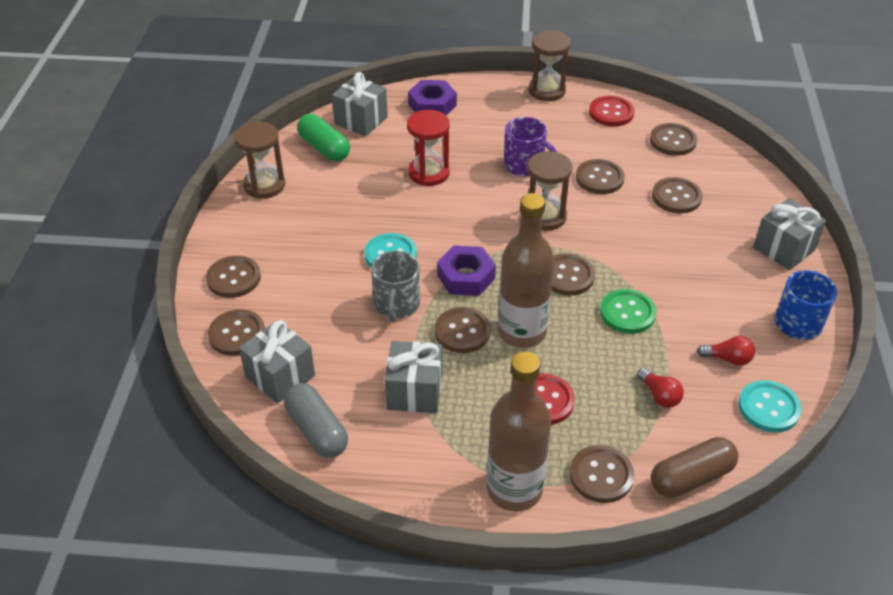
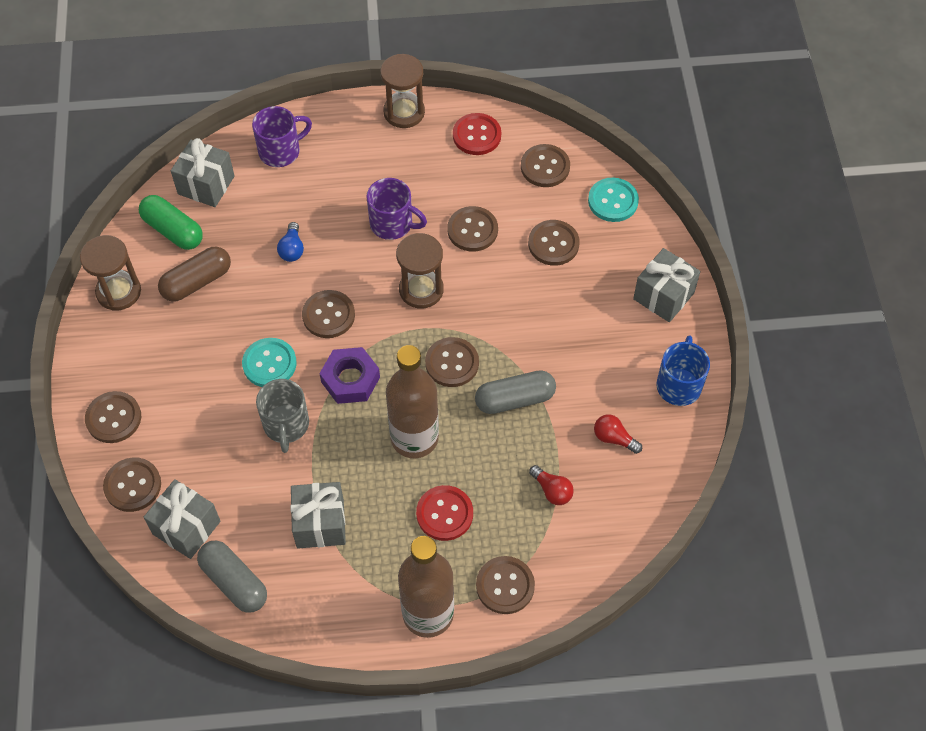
camera: 10 degrees left, 15 degrees up
(429, 173) = (292, 249): red hourglass -> blue light bulb
(432, 105) = (281, 151): purple nut -> purple mug
(462, 331) = (356, 447): brown button -> brown button (328, 315)
(627, 313) = (515, 399): green button -> grey capsule
(691, 477) = (586, 574): brown capsule -> brown capsule (197, 282)
(728, 359) = (614, 438): red light bulb -> red light bulb turned 150 degrees counterclockwise
(768, 408) = (653, 488): turquoise button -> turquoise button (613, 201)

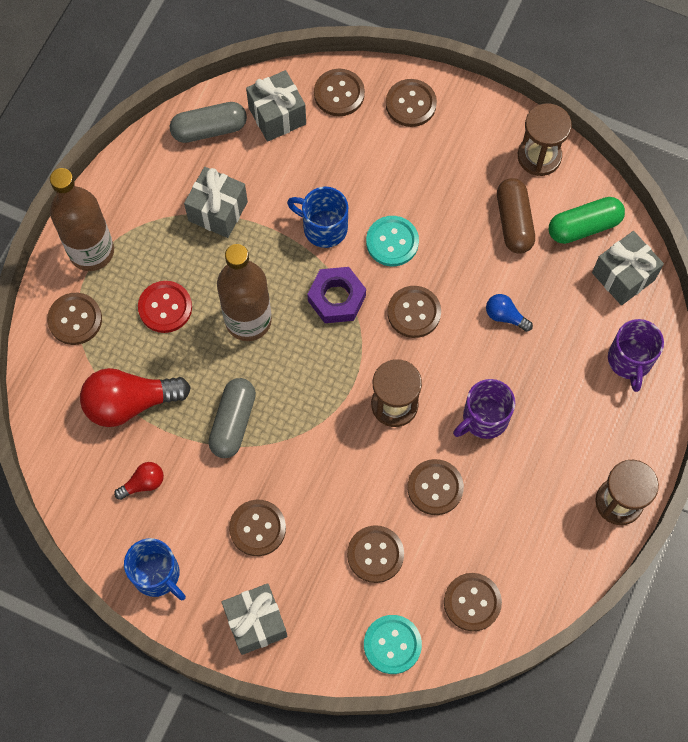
camera: 120 degrees right, 10 degrees up
(286, 425) = (323, 227): grey mug -> blue mug
(452, 363) = (301, 390): brown button -> brown button (257, 528)
(477, 135) = (550, 557): red button -> none
(552, 490) = (130, 403): red light bulb -> red light bulb, size x2.05

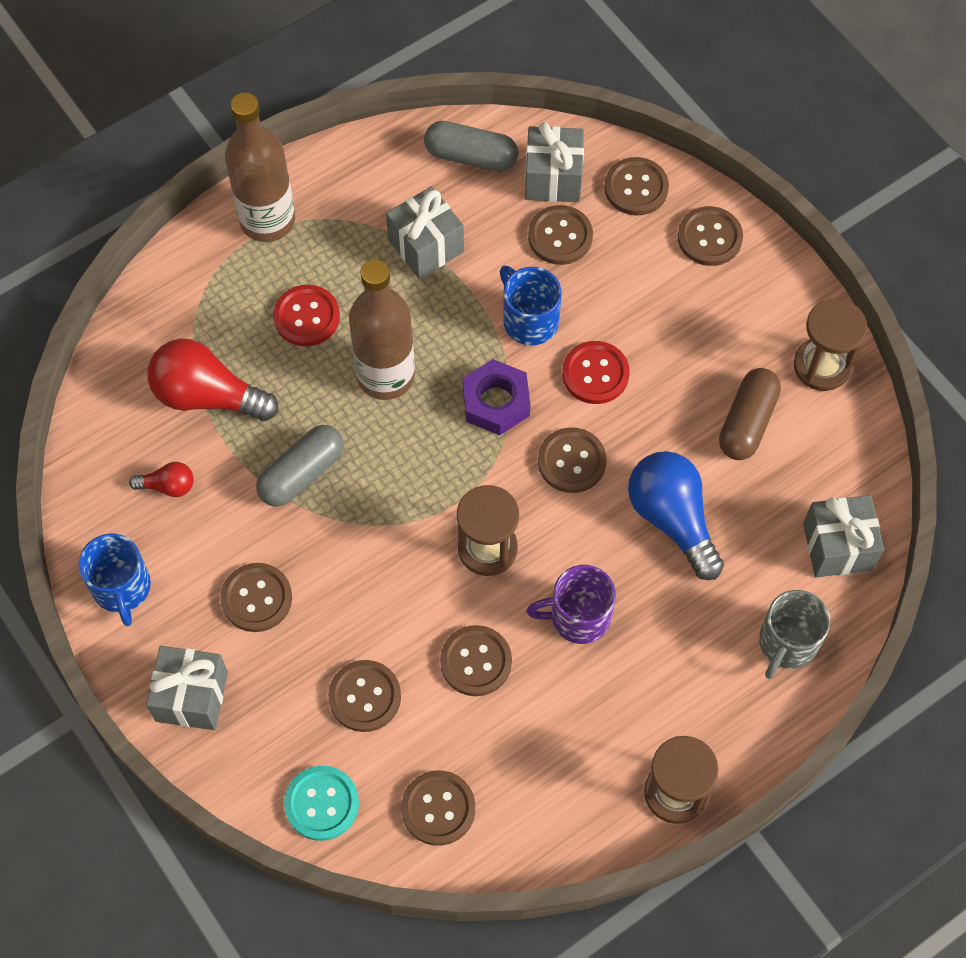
camera: 30 degrees right, 5 degrees down
(75, 319) = (206, 281): brown button -> brown button (560, 236)
(392, 242) = (595, 374): turquoise button -> red button
(505, 316) = (672, 519): blue light bulb -> blue light bulb, size x2.05
(584, 226) = (826, 468): green capsule -> none
(630, 360) = (787, 644): purple mug -> grey mug

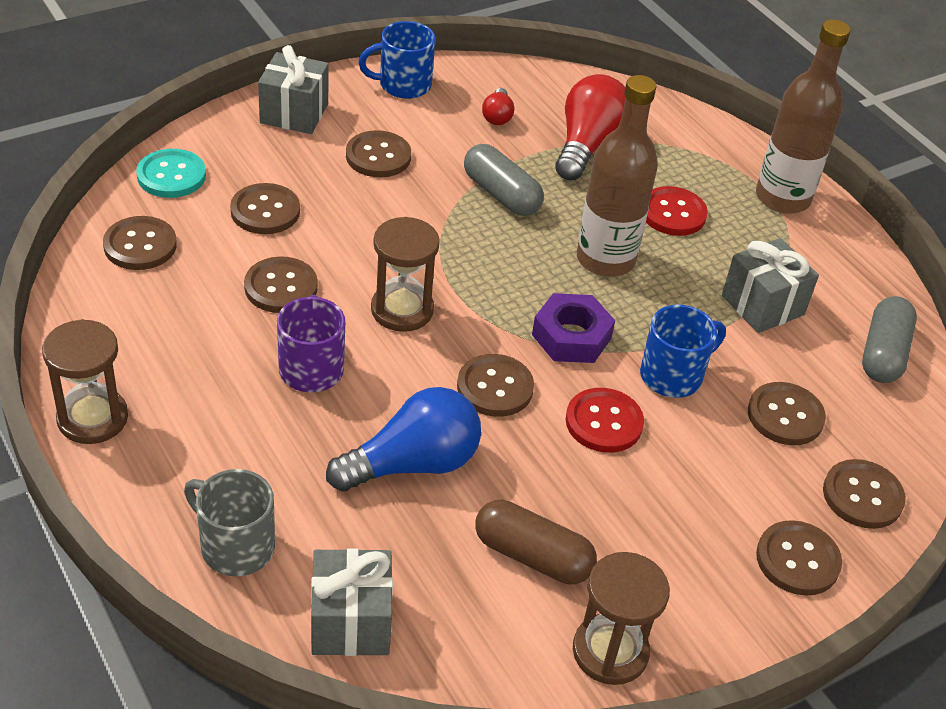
camera: 90 degrees right, 20 degrees down
(553, 178) = (865, 420): grey gift -> none

